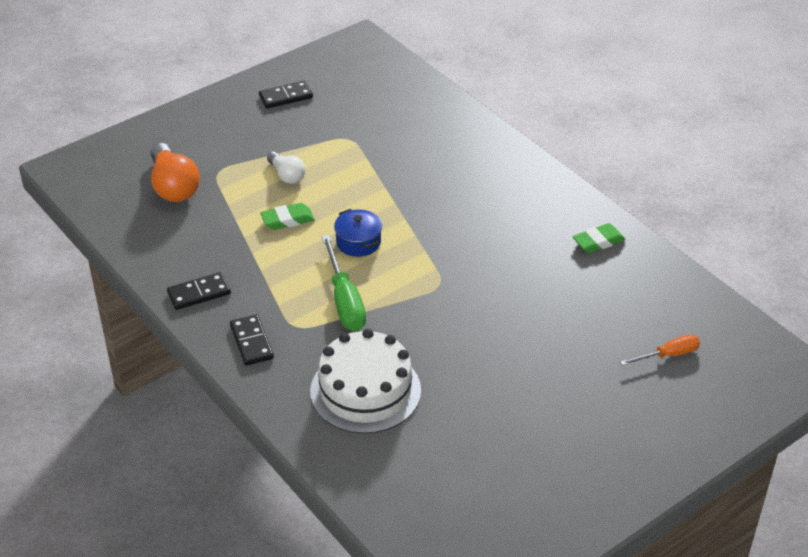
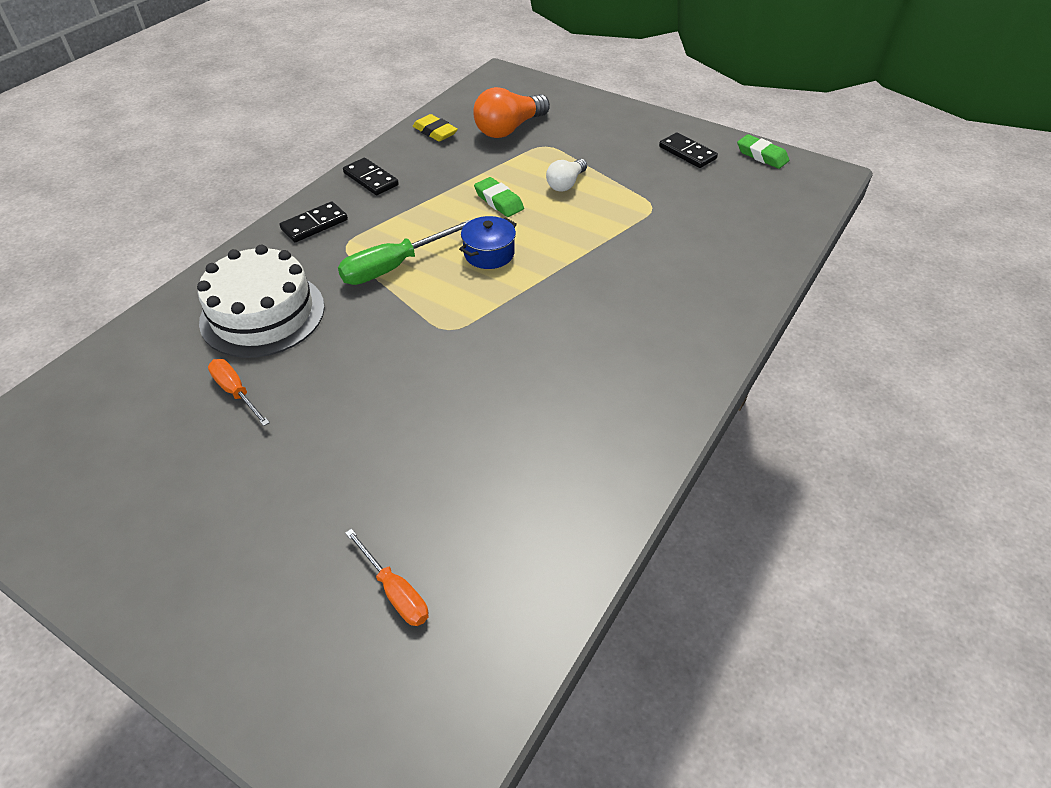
camera: 70 degrees right, 5 degrees up
(143, 235) = (435, 132): none -> yellow eraser
(456, 415) = (236, 392): none -> orange screwdriver
(598, 242) = (599, 459): green eraser -> green eraser (762, 155)

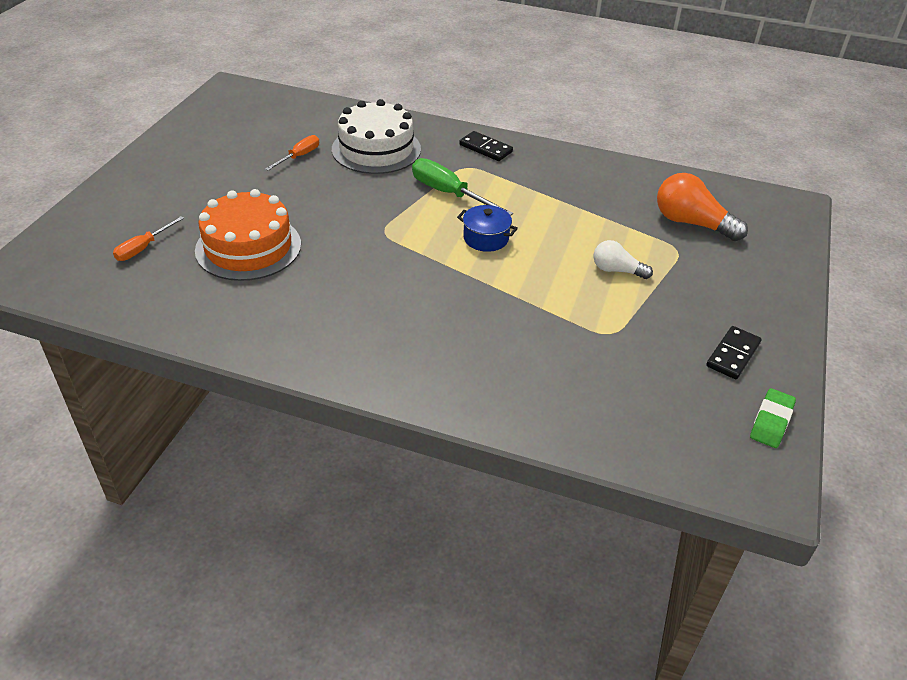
camera: 75 degrees right, 5 degrees down
(371, 179) = (560, 162): black domino -> none
(435, 132) = (655, 181): yellow eraser -> none
(436, 461) = (248, 247): none -> orange cake
(499, 201) = (565, 233): green eraser -> none

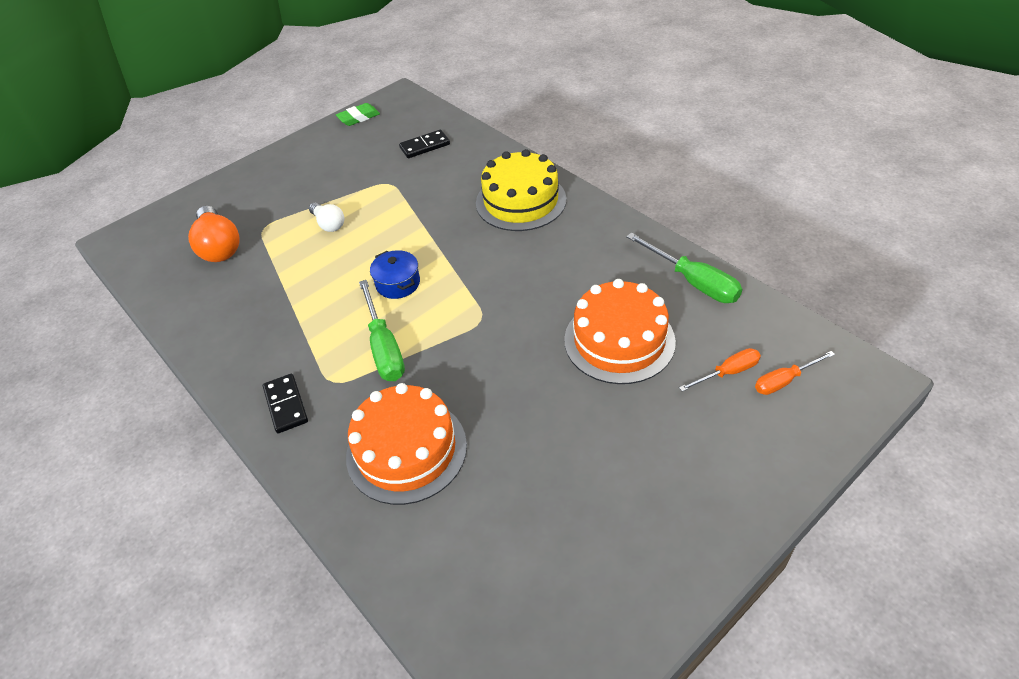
camera: 145 degrees left, 5 degrees up
(188, 315) = (693, 282): none -> green screwdriver
(299, 156) = (506, 470): orange screwdriver -> orange screwdriver (784, 381)
(376, 149) = (406, 450): white cake -> orange cake
(430, 355) = (521, 201): none -> yellow cake
(733, 355) = (330, 151): black domino -> black domino (424, 146)

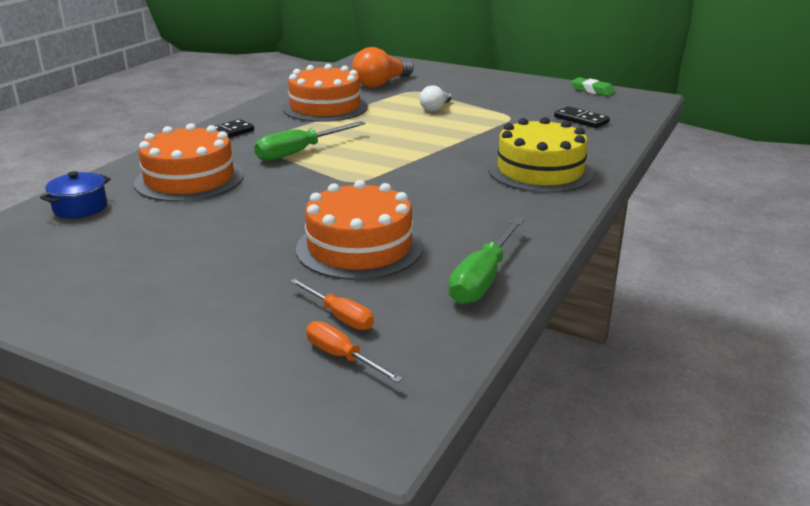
camera: 65 degrees right, 20 degrees down
(262, 306) = (325, 107): none -> orange cake
(398, 283) = (379, 143): blue pot -> blue pot (80, 208)

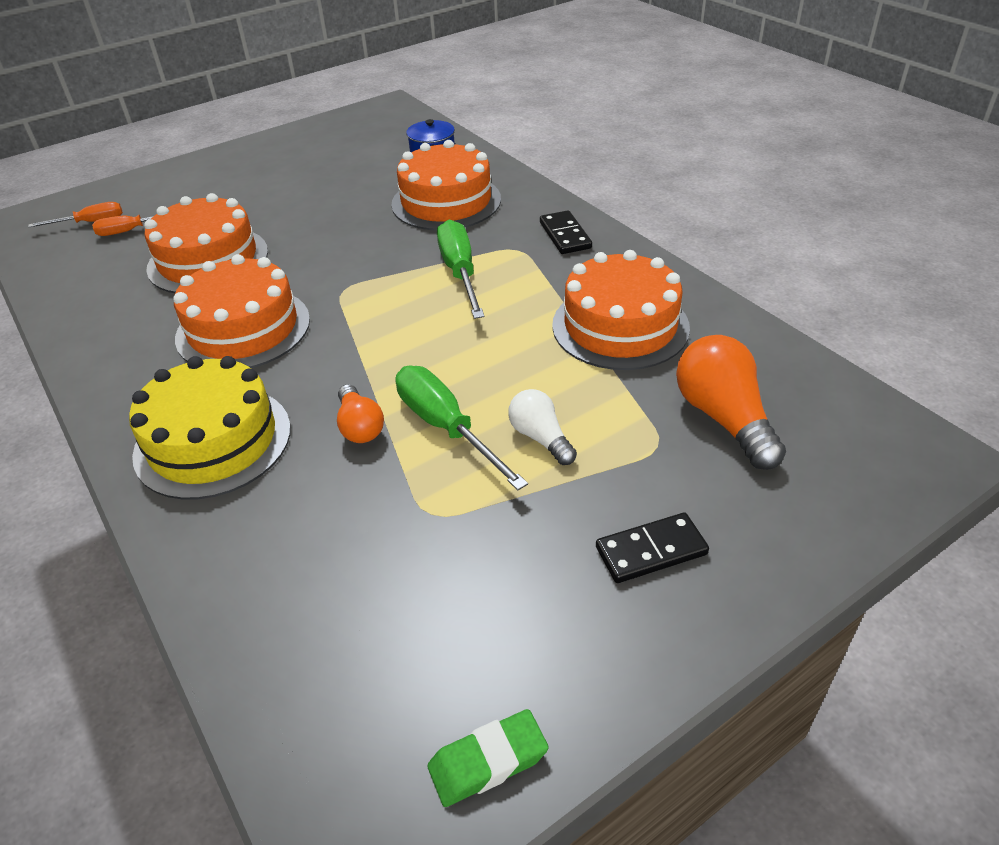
camera: 120 degrees right, 15 degrees up
(435, 198) = (243, 328): none -> orange cake
(478, 142) = (360, 426): none -> orange light bulb
(483, 279) = (81, 305): green screwdriver -> green screwdriver (446, 427)
(581, 120) = (337, 609): black domino -> black domino (651, 551)

